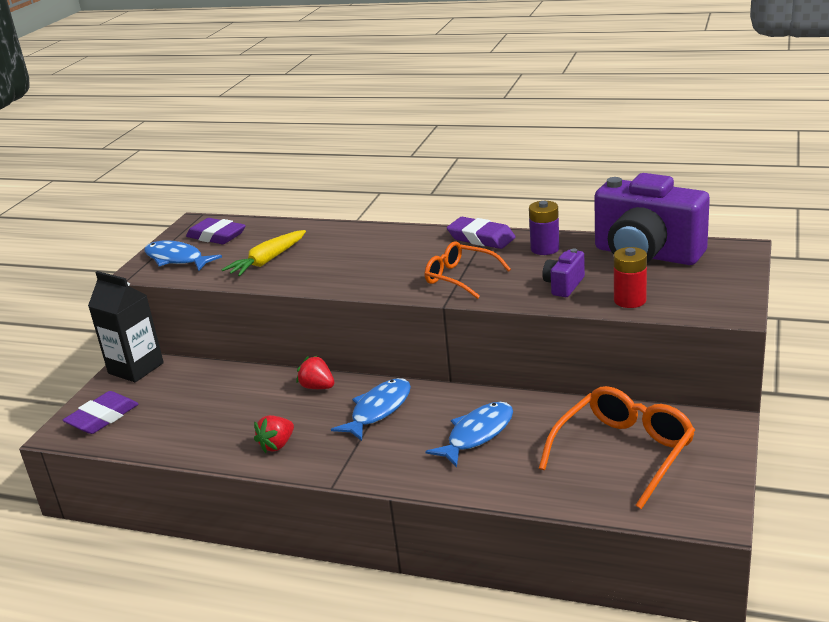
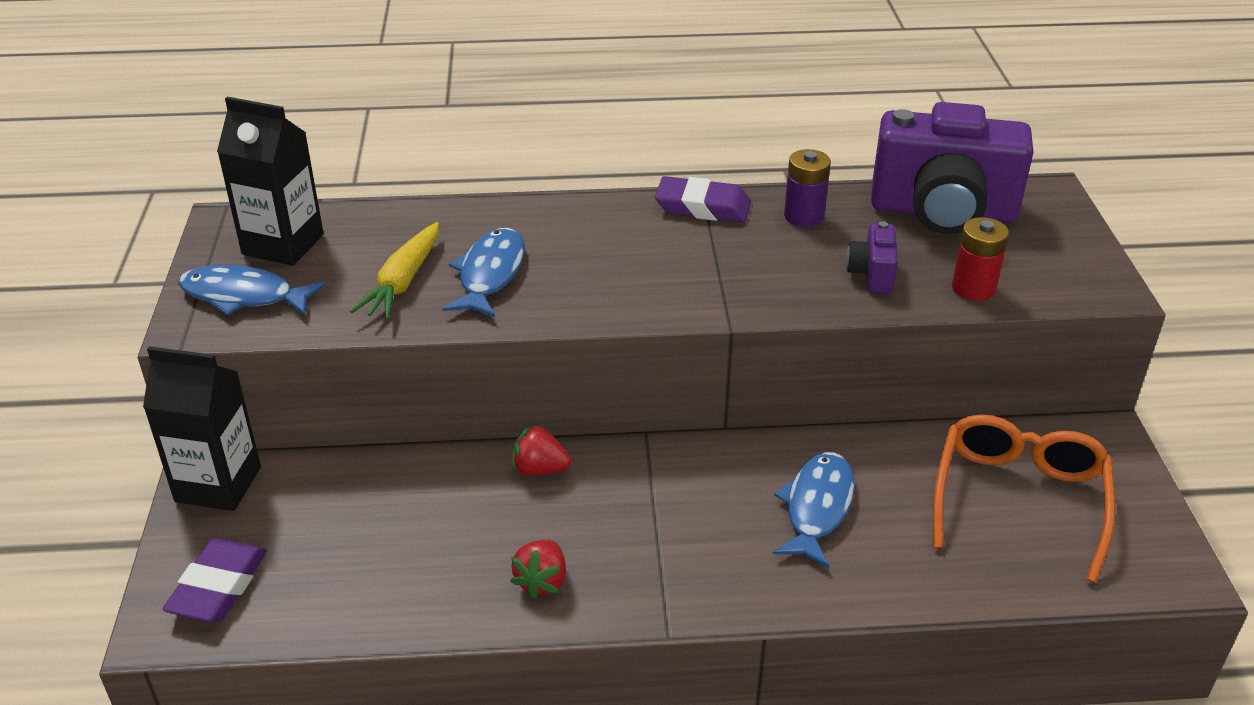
camera: 25 degrees left, 10 degrees up
(216, 236) = (283, 244): purple eraser -> black carton
(378, 410) = (655, 493): blue fish -> blue fish (490, 274)
(460, 277) = (720, 278): orange glasses -> none

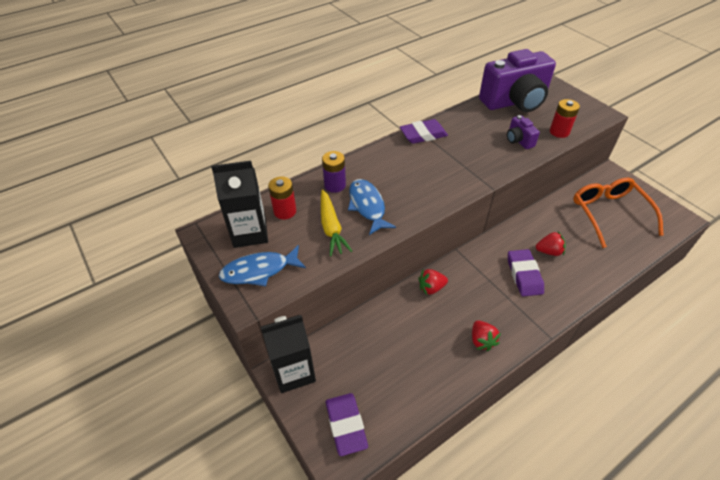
camera: 30 degrees left, 10 degrees up
(361, 235) = (285, 211): none -> red battery
(726, 522) = (524, 275): none -> purple eraser
(804, 216) = (467, 124): purple battery -> purple battery (335, 185)
(817, 508) = (549, 251): blue fish -> red strawberry

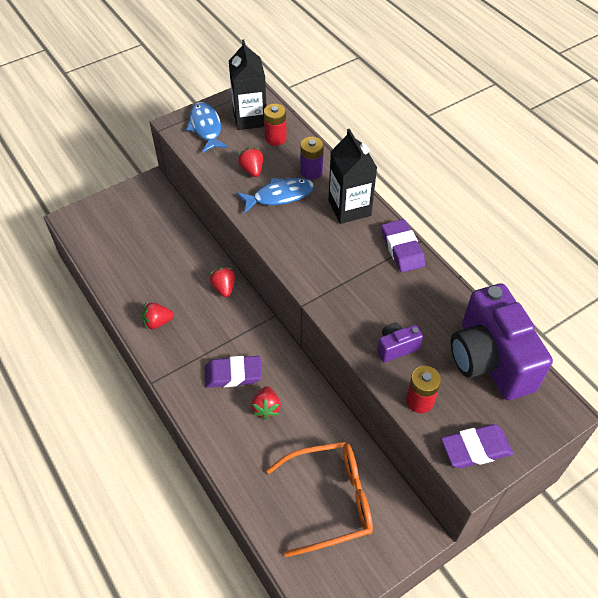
camera: 90 degrees right, 5 degrees up
(294, 371) = (150, 190): black carton -> black carton (349, 208)
(331, 227) = (252, 170): yellow carrot -> red strawberry
(346, 425) = (98, 223): purple eraser -> purple eraser (475, 449)

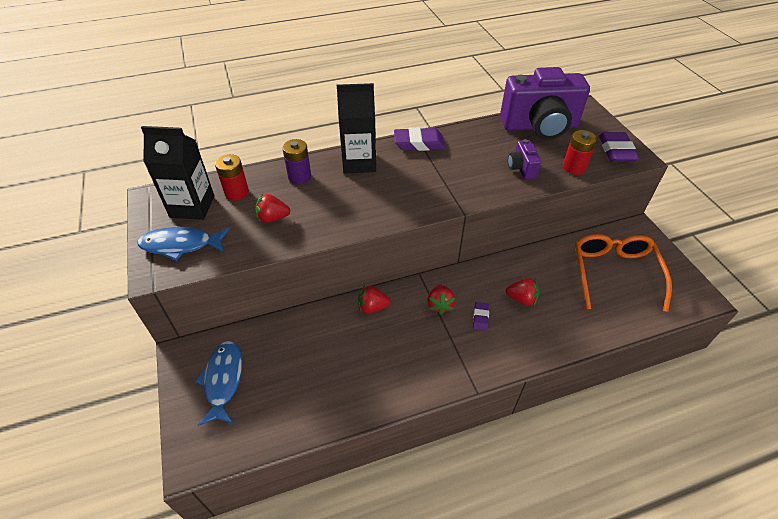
camera: 75 degrees left, 5 degrees down
(157, 322) = (399, 375): red strawberry -> red strawberry (440, 305)
(233, 374) = (480, 318): purple eraser -> purple eraser, size x0.52
(279, 196) = (321, 204): blue fish -> blue fish (223, 380)

